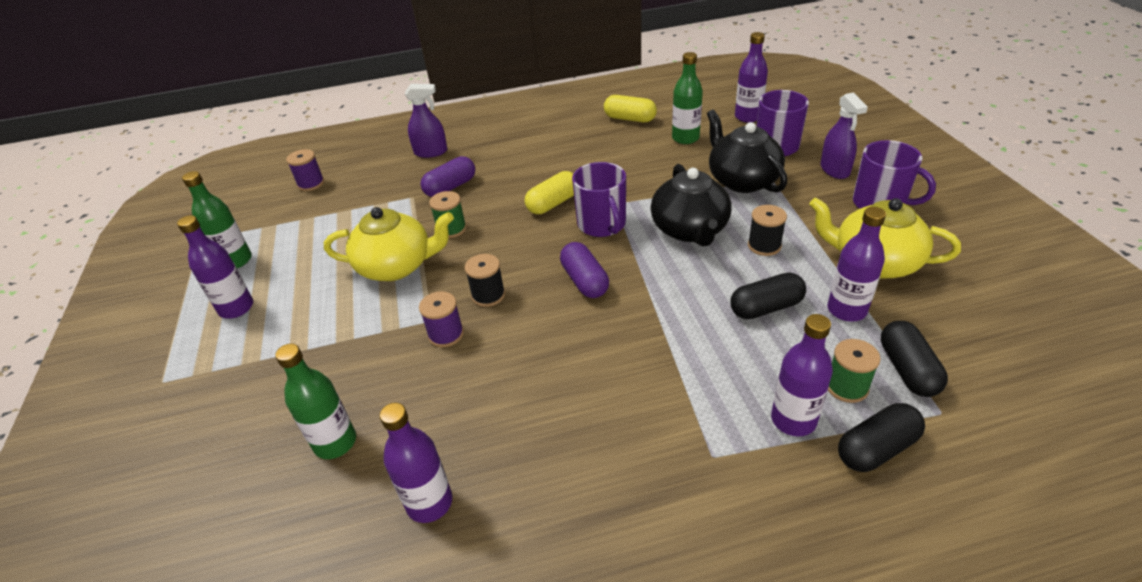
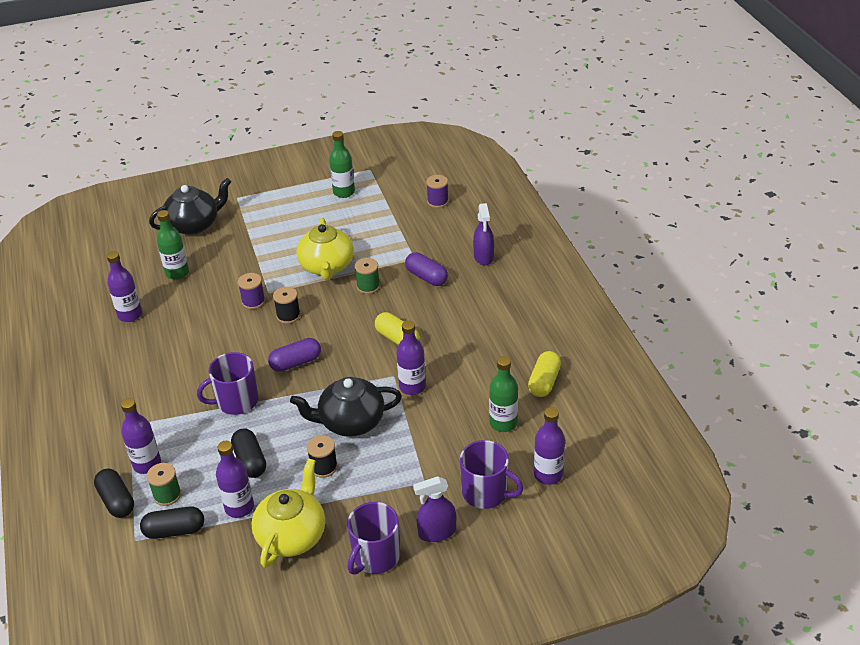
camera: 85 degrees right, 0 degrees up
(236, 308) = (295, 206): purple bottle -> purple bottle (412, 387)
(602, 224) = (364, 369): purple mug -> purple mug (236, 401)
(742, 180) = (423, 460): black teapot -> black teapot (194, 225)

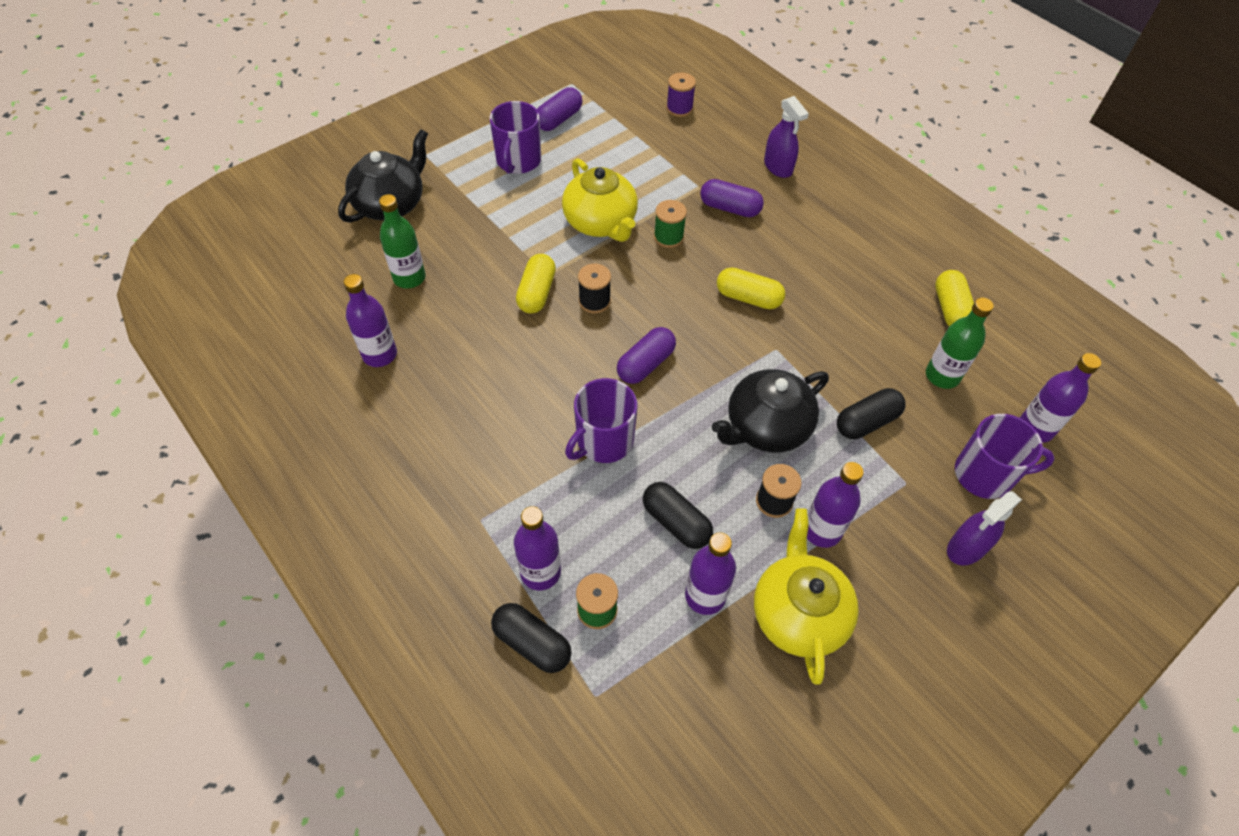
camera: 25 degrees left, 15 degrees up
(174, 530) = (641, 661): black capsule -> black capsule (866, 422)
(253, 301) = (537, 293): purple spool -> yellow capsule
(344, 192) = (558, 119): green bottle -> purple capsule
(375, 557) = (918, 608): purple mug -> purple mug (518, 161)
(412, 387) = (808, 357): purple bottle -> purple bottle (822, 530)

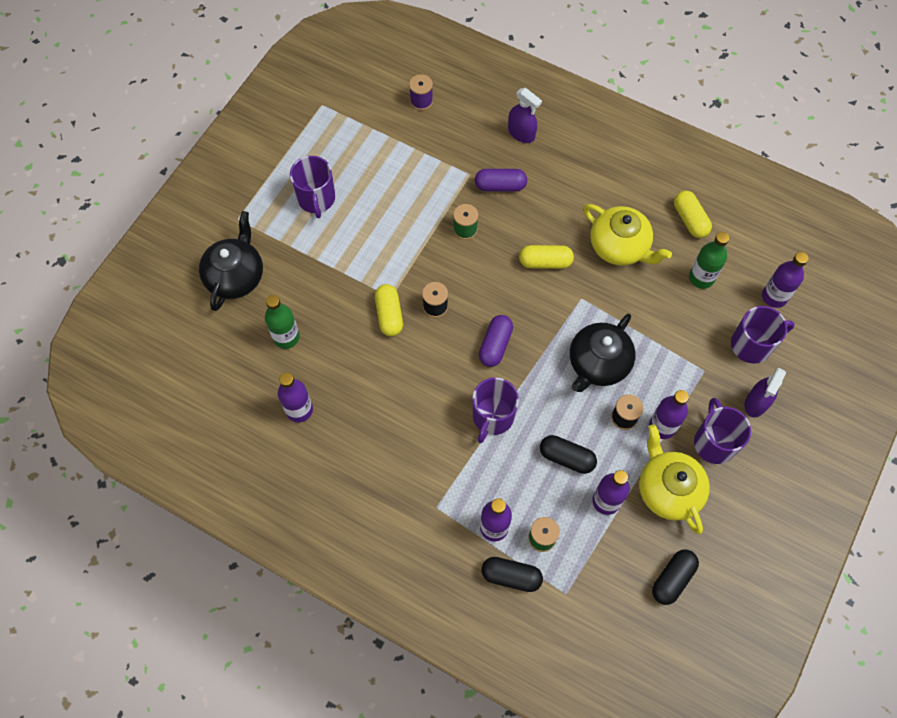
camera: 20 degrees left, 10 degrees up
(558, 119) = (329, 146): purple capsule -> none
(601, 223) = (408, 235): yellow teapot -> yellow teapot (620, 247)
(866, 422) = (663, 334): black capsule -> black capsule (672, 579)
(887, 576) = (714, 442): none -> purple mug

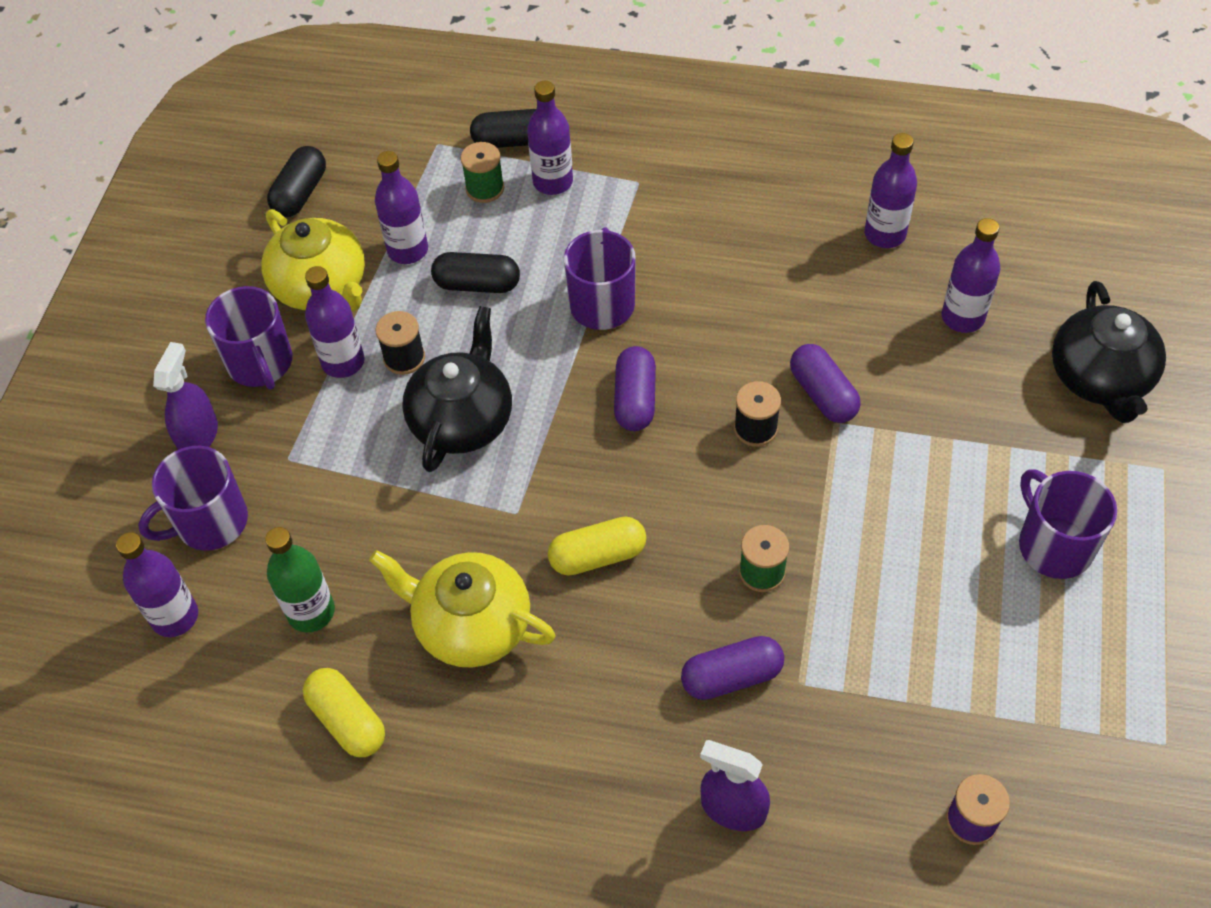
camera: 165 degrees right, 10 degrees down
(286, 337) = (962, 317): green bottle -> purple bottle
(389, 315) = (823, 394): yellow capsule -> purple capsule

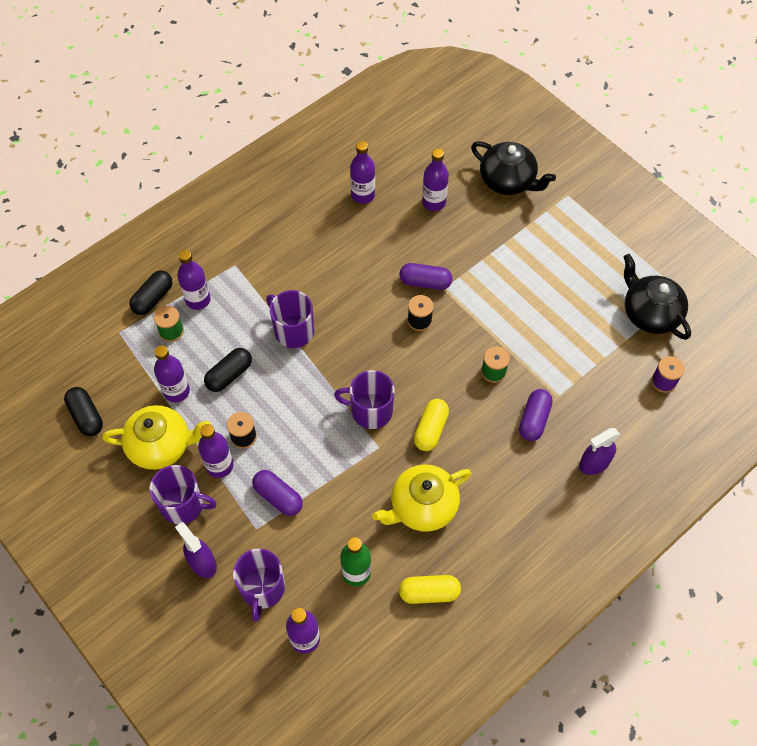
camera: 55 degrees left, 5 degrees up
(462, 420) = (305, 435): black teapot -> black teapot (650, 313)
(635, 399) = (360, 356): purple capsule -> purple capsule (278, 497)
(1053, 545) = (570, 259): purple mug -> purple mug (370, 411)

